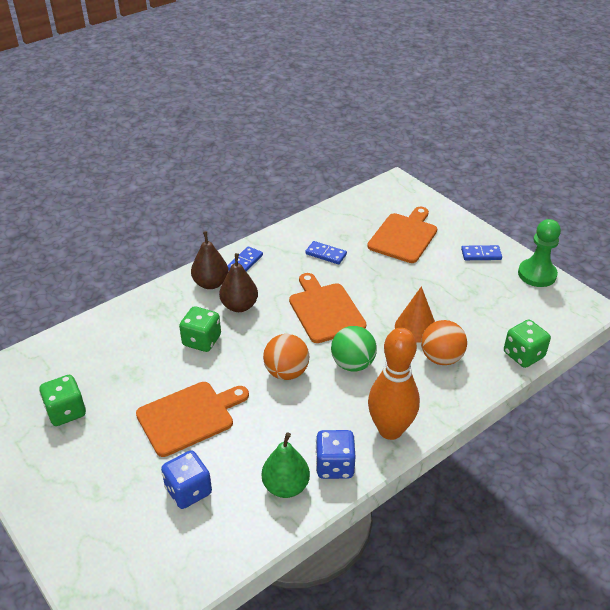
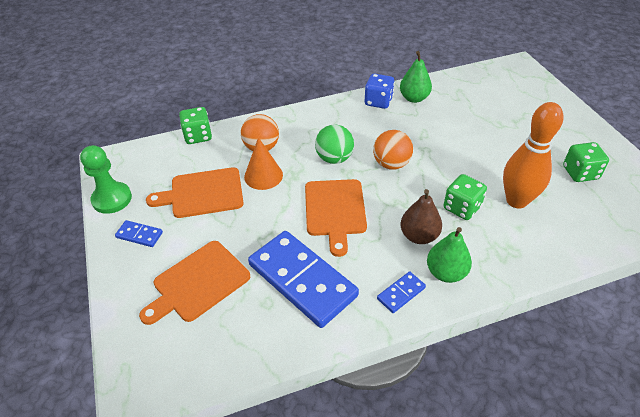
camera: 160 degrees left, 5 degrees up
(188, 491) = (478, 108): blue dice -> none
(189, 417) = (476, 149): orange cutting board -> orange cutting board (202, 193)
(211, 283) = (446, 272): brown pear -> green pear
(326, 254) = (302, 280): blue domino -> blue domino, size x2.34
(390, 430) = (331, 112): orange bowling pin -> orange bowling pin (516, 201)

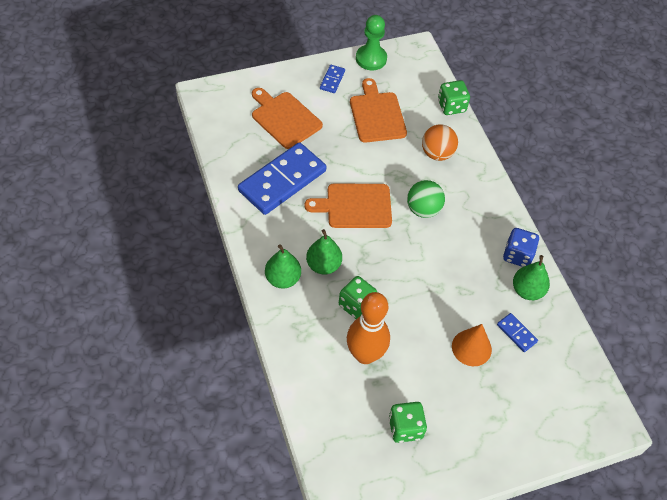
camera: 85 degrees right, 10 degrees up
(263, 176) = (399, 155): orange cone -> orange cone (471, 347)
(391, 164) = (416, 255): orange ball -> none
(401, 293) = (265, 244): blue domino -> blue domino (516, 333)
(419, 236) = (323, 265): brown pear -> green pear

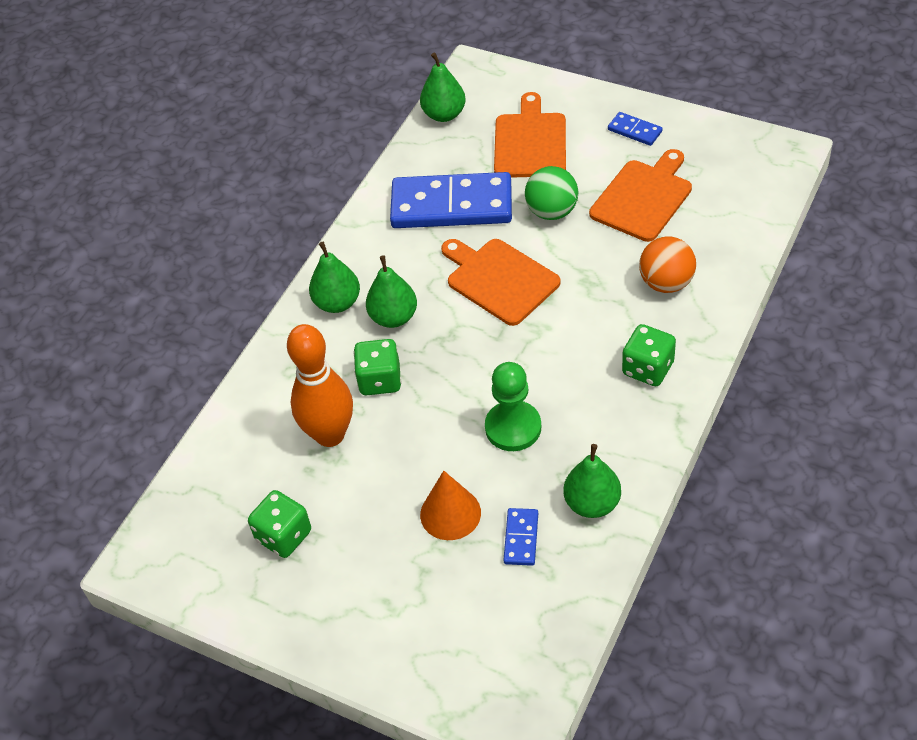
camera: 55 degrees right, 5 degrees down
(217, 130) = (444, 114): none -> green pear
(332, 80) = (634, 131): blue domino -> blue domino turned 60 degrees clockwise
(371, 59) = (711, 132): green pawn -> green pawn (513, 427)
(423, 209) = (573, 332): green ball -> green ball (552, 211)
(451, 106) = (751, 241): green dice -> green dice (648, 368)
(517, 255) = (629, 457): blue dice -> none

